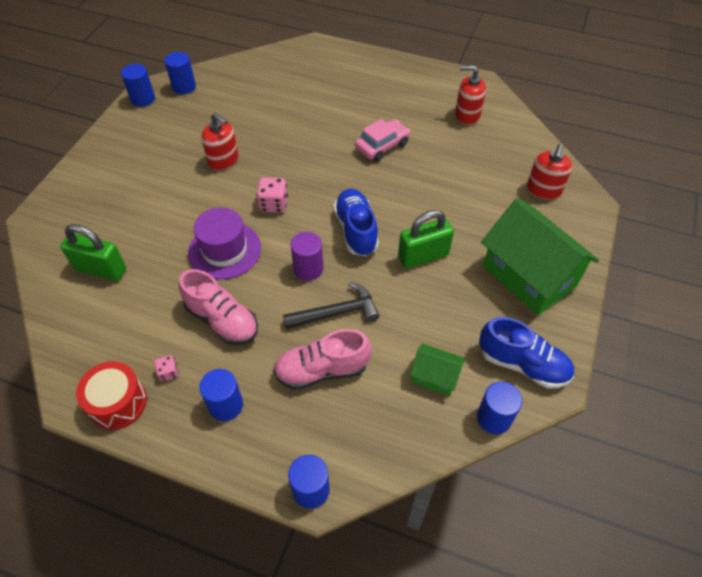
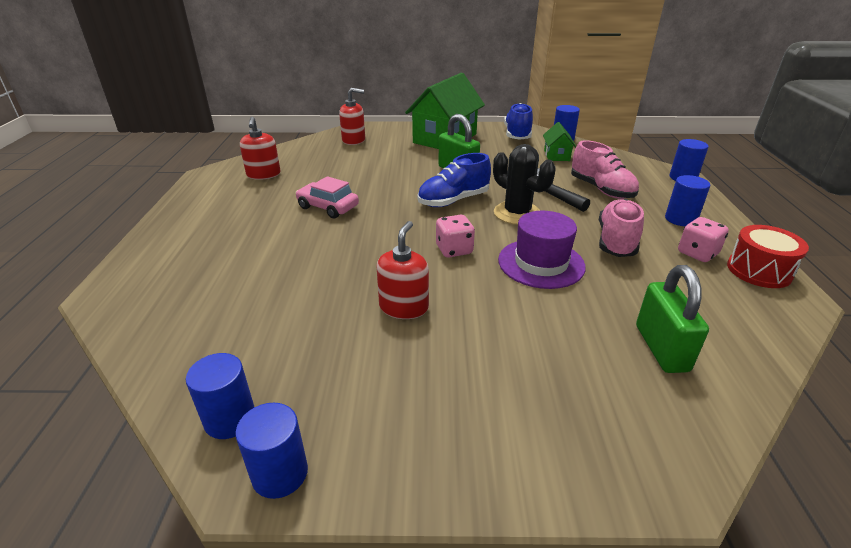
camera: 110 degrees left, 20 degrees down
(168, 373) = (697, 253): pink dice -> pink dice, size x1.70
(308, 269) = (517, 213): purple cylinder -> black cactus

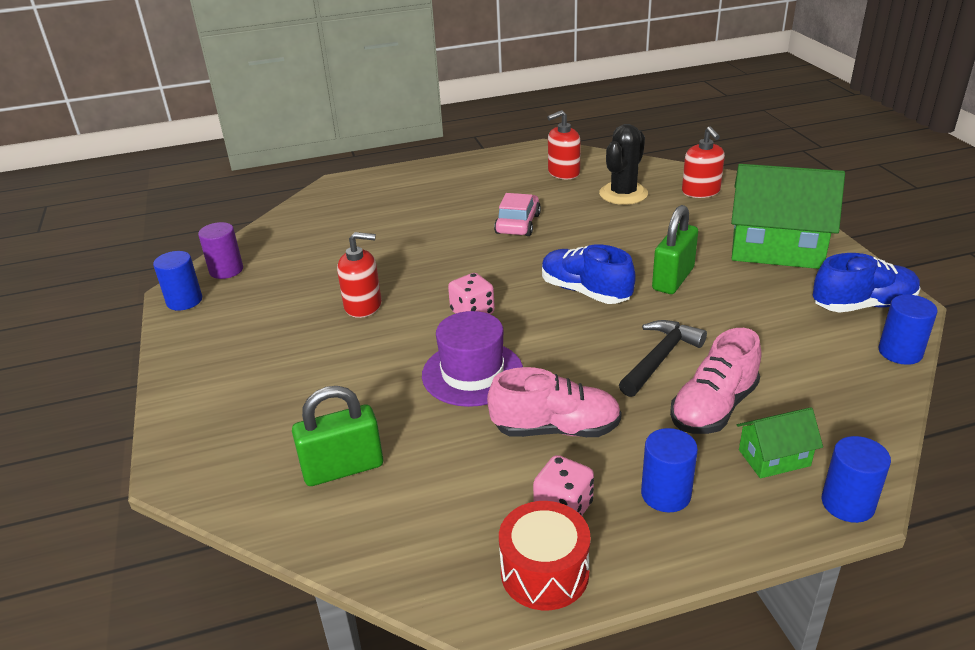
camera: 75 degrees right, 0 degrees up
(230, 419) = (226, 270): blue cylinder -> purple cylinder
(517, 213) = (582, 342): black cactus -> black cactus (623, 194)
(556, 155) = (813, 353): green house -> green house (774, 458)

